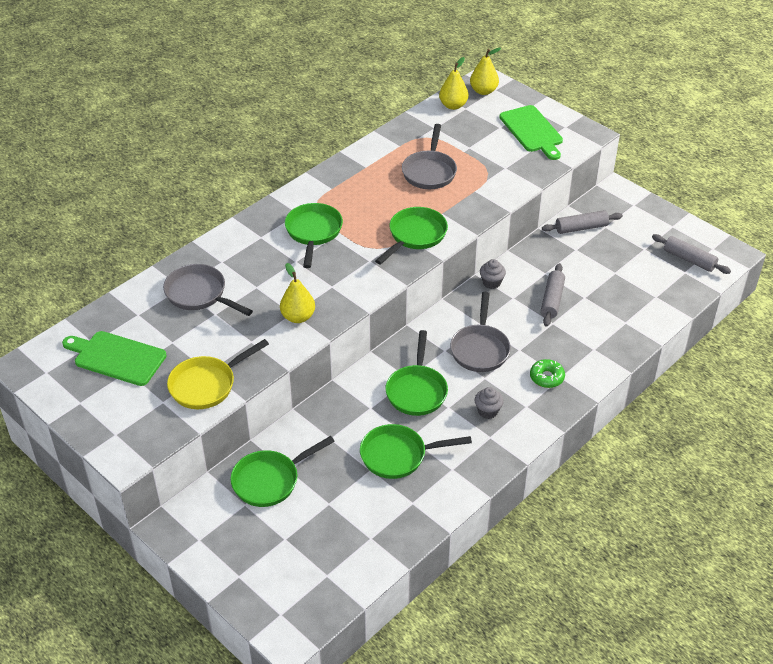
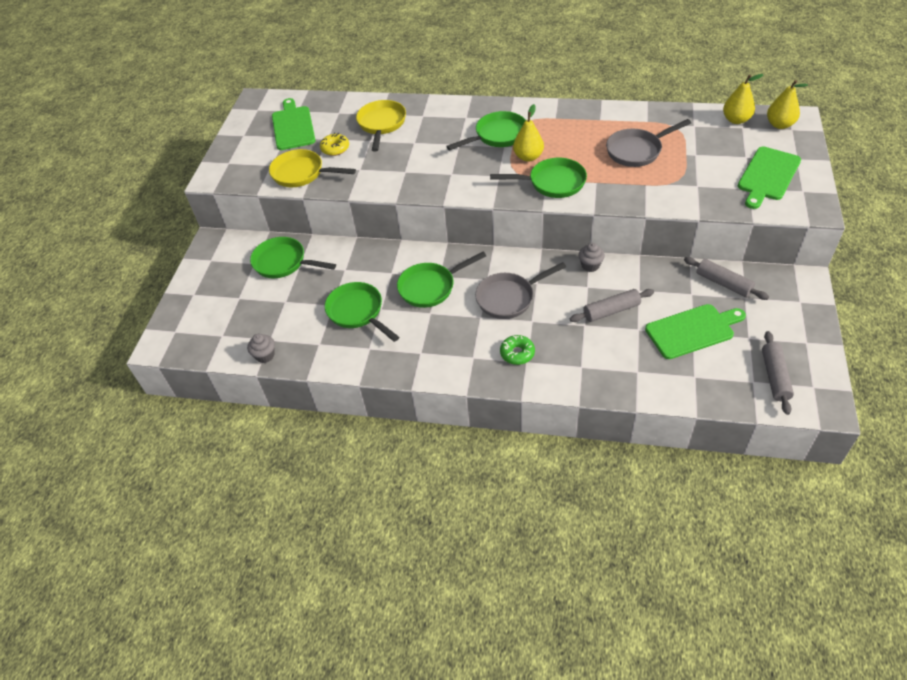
camera: 60 degrees right, 5 degrees up
(196, 343) = (335, 148): none -> yellow donut
(199, 294) = (381, 124): grey pan -> yellow pan
(298, 317) = (404, 176): yellow pear -> yellow pear (528, 157)
(487, 411) = (446, 337): grey cupcake -> grey cupcake (265, 355)
(612, 271) = (692, 330): none -> green cutting board

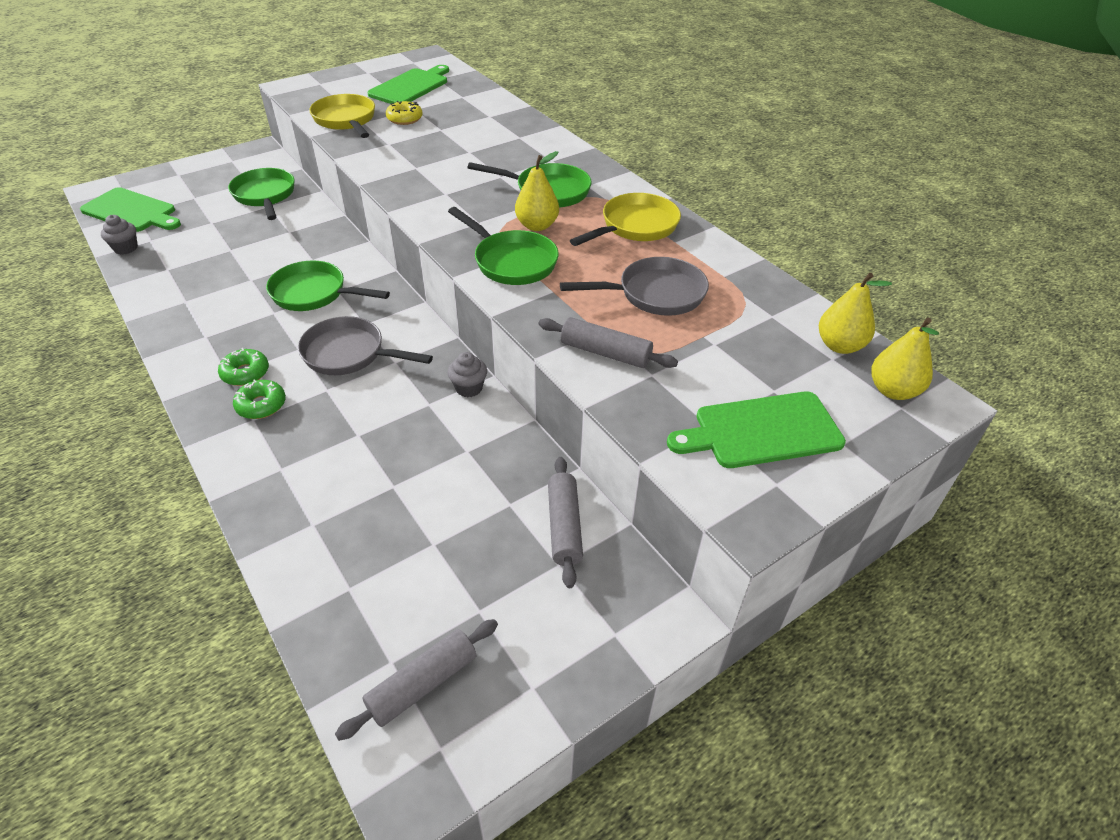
camera: 40 degrees right, 5 degrees down
(358, 312) = (233, 269): green pan -> none
(381, 124) = (474, 124): yellow pan -> yellow pan (635, 226)
(479, 348) = (245, 373): none -> green donut
(611, 311) = (405, 445): grey rolling pin -> grey rolling pin (605, 353)
(637, 151) = (655, 294): grey pan -> grey pan turned 150 degrees clockwise
(692, 330) = (438, 541): green cutting board -> green cutting board (131, 211)

